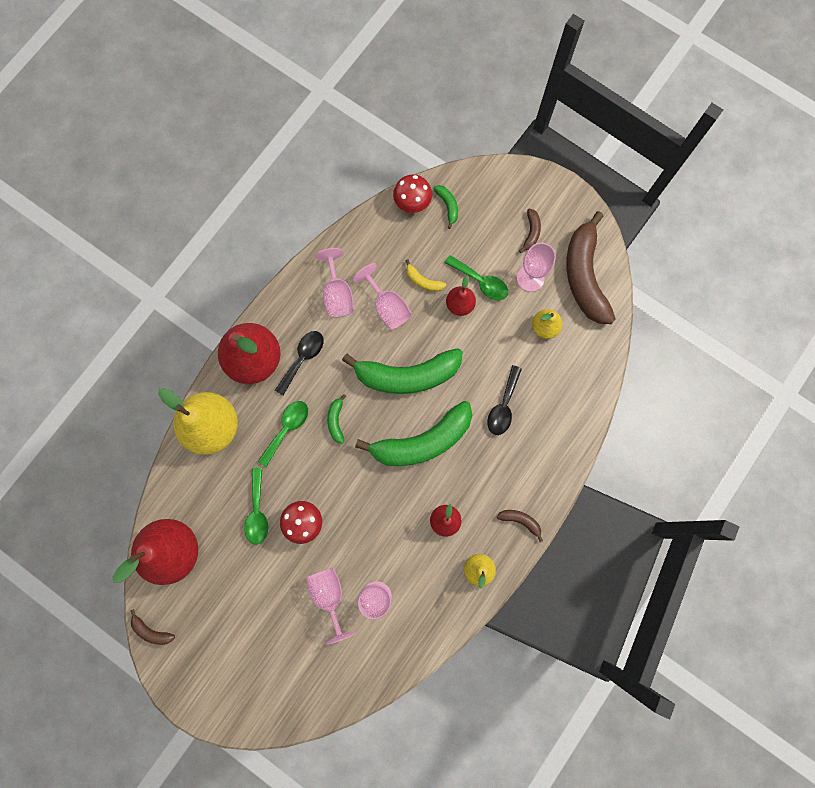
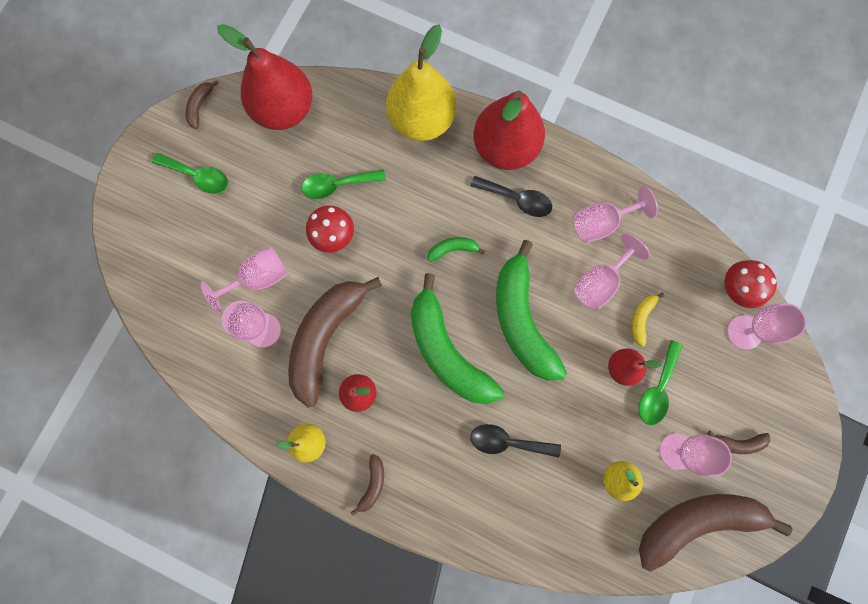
camera: 80 degrees right, 0 degrees up
(287, 429) = (434, 198): green spoon -> green spoon (198, 176)
(392, 542) = (326, 337): none -> brown banana
(447, 206) = (744, 332): green banana -> pink goblet

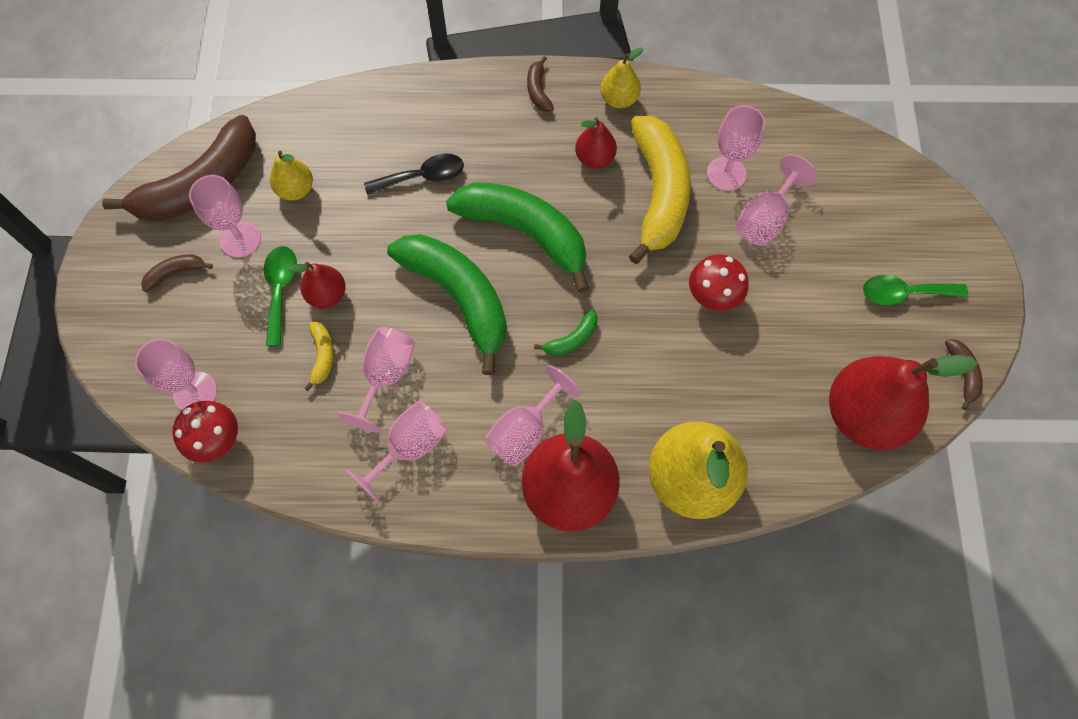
camera: 155 degrees right, 10 degrees down
(326, 337) = (658, 193): brown banana -> yellow banana
(337, 185) = (743, 353): green spoon -> none
(517, 199) = (524, 431): black spoon -> pink goblet

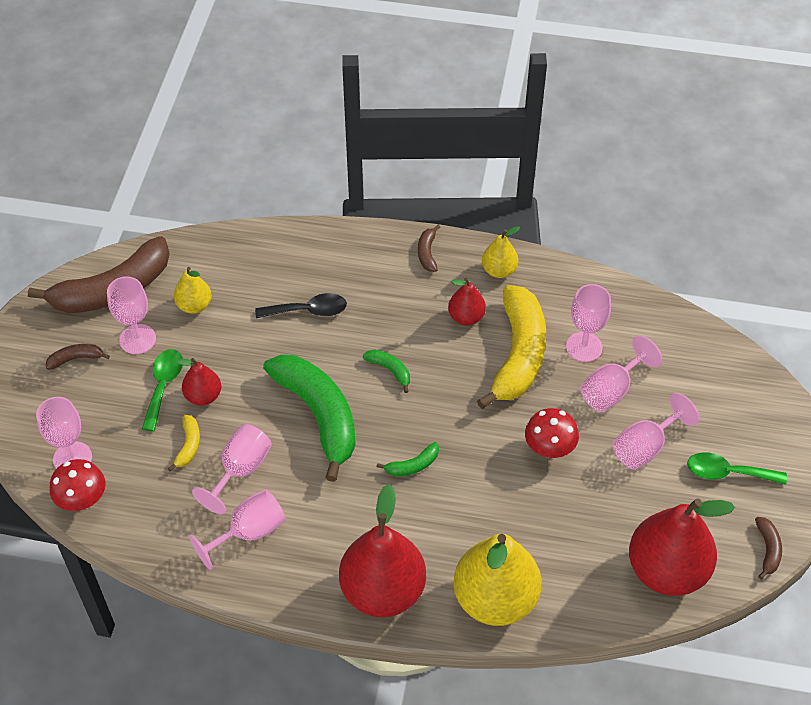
camera: 10 degrees right, 15 degrees down
(524, 431) = (354, 535): pink goblet -> pink goblet (645, 447)
(525, 233) = (390, 370): green banana -> green banana, size x0.41

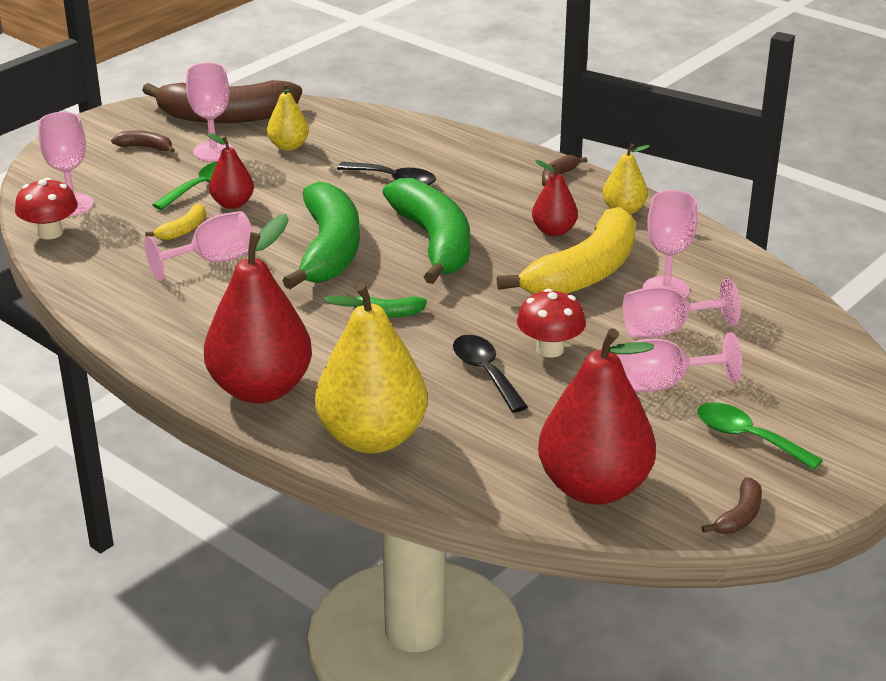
camera: 30 degrees right, 20 degrees down
(249, 532) = (175, 304): pink goblet -> none
(390, 370) = (434, 242): green banana -> green banana, size x2.41
(523, 494) = (485, 372): none -> black spoon

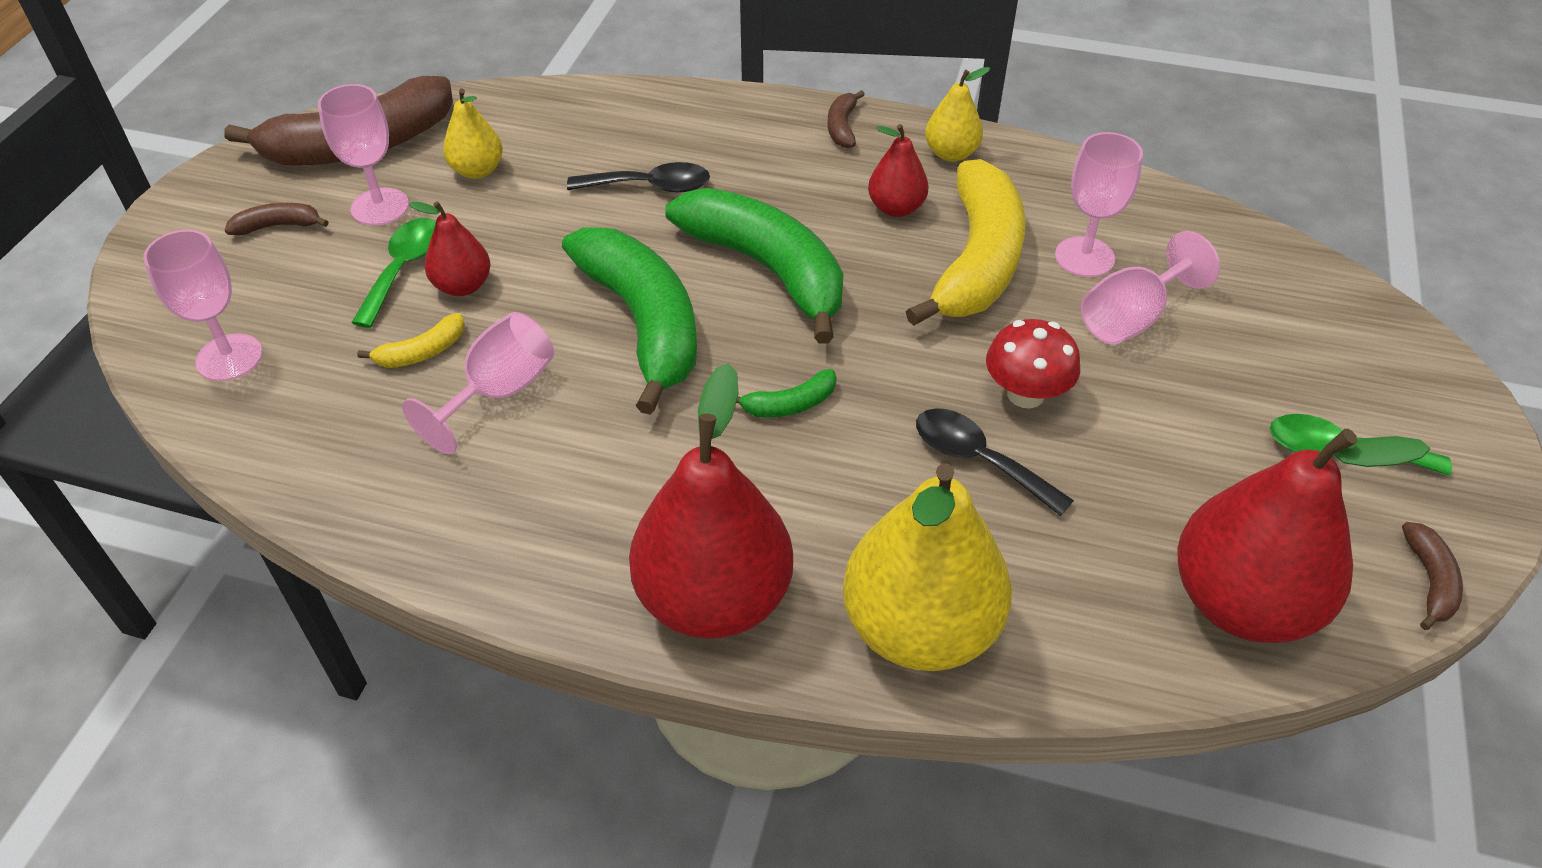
camera: 25 degrees left, 15 degrees up
(50, 233) = (226, 418): red mushroom -> none
(183, 230) = (422, 352): yellow banana -> yellow banana turned 45 degrees clockwise
(664, 384) = (1192, 403): pink goblet -> none

